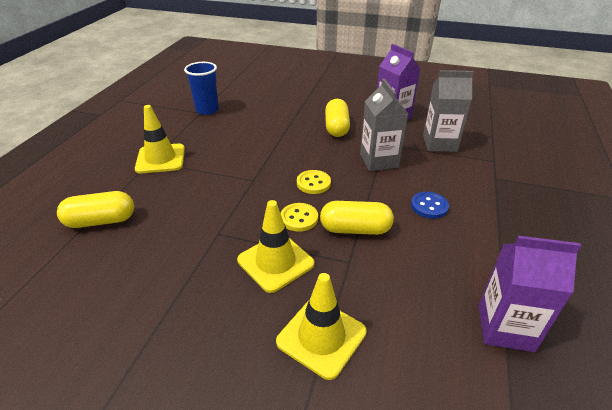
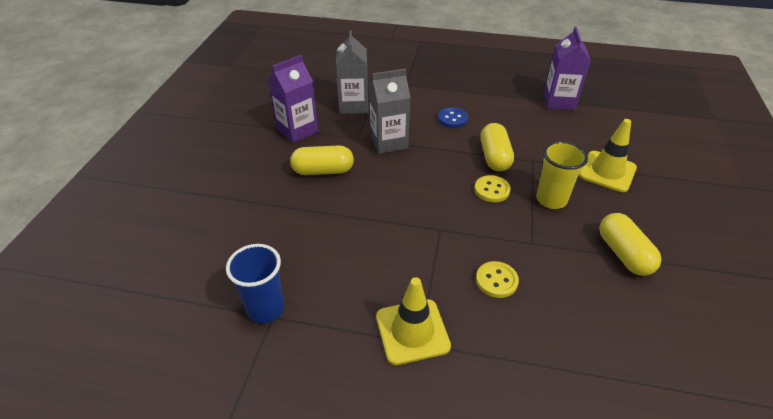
camera: 95 degrees left, 5 degrees up
(101, 221) = (553, 353): yellow capsule -> yellow capsule (623, 254)
(275, 262) = (551, 199): yellow traffic cone -> yellow cup
(313, 183) = (436, 183): yellow button -> yellow button (496, 280)

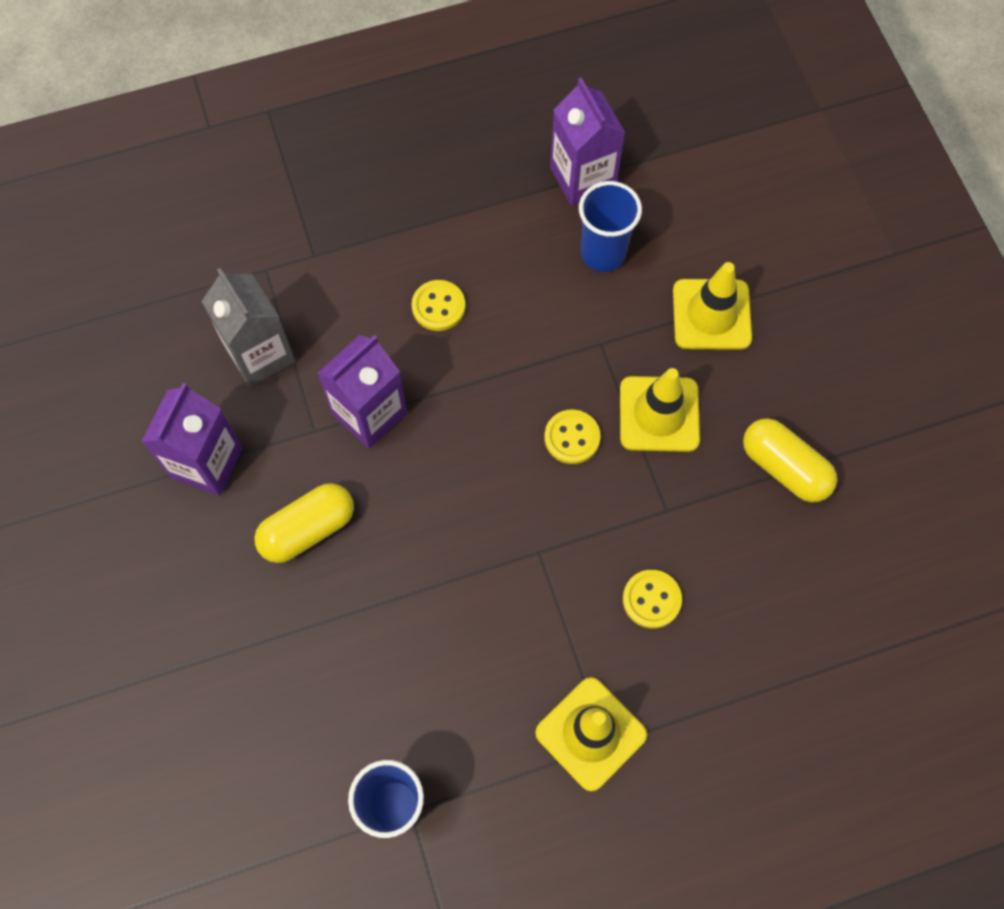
camera: 30 degrees left, 25 degrees up
(389, 142) = (369, 414): grey carton -> purple carton
(452, 119) = (438, 306): blue button -> yellow button
(494, 157) = (544, 365): yellow capsule -> none
(551, 199) = (659, 414): yellow cup -> yellow traffic cone
(554, 129) = (603, 253): none -> blue cup

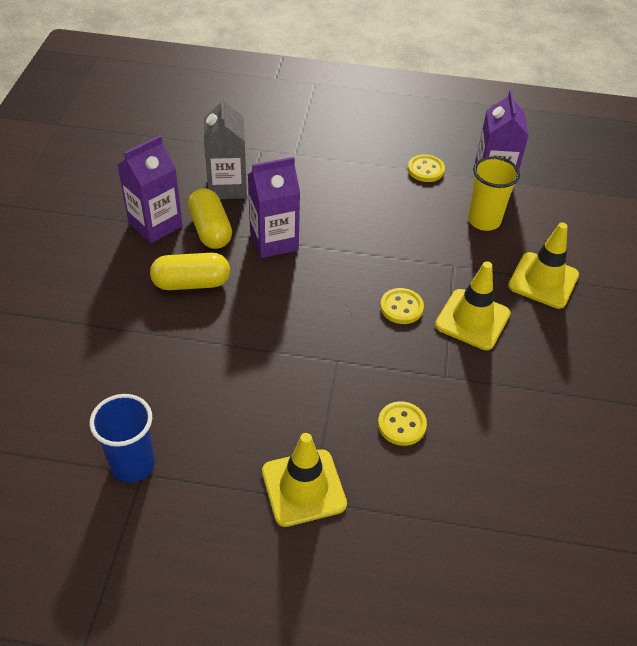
camera: 25 degrees right, 20 degrees down
(438, 306) = (355, 206): yellow button -> yellow button (425, 170)
(603, 253) = (484, 221): blue cup -> yellow cup
(784, 467) = (551, 389): yellow capsule -> yellow capsule (210, 230)

